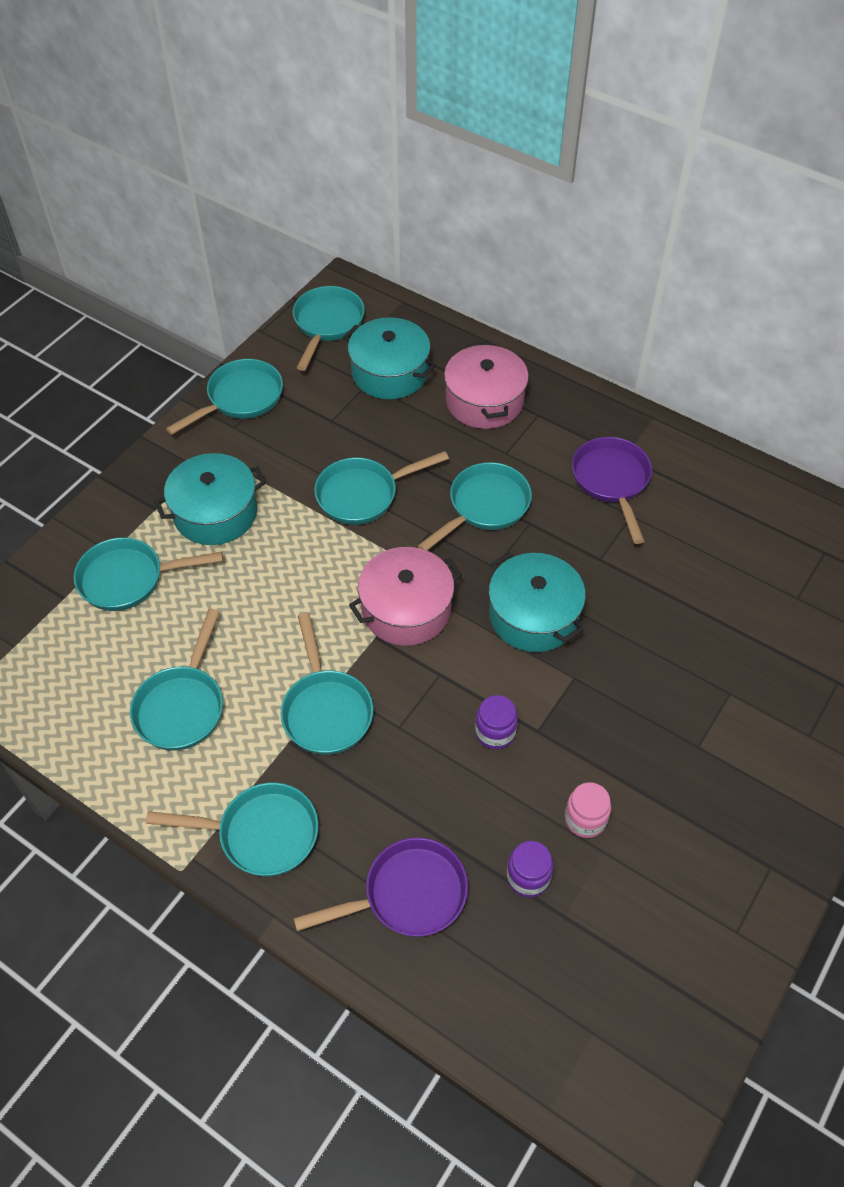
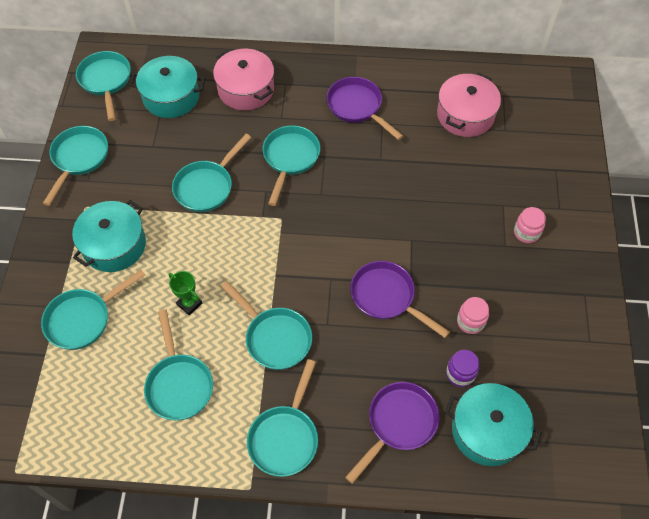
camera: 30 degrees left, 5 degrees up
(254, 620) = (189, 304): none -> green trophy
(261, 833) = (285, 437): turquoise pan -> turquoise pan turned 135 degrees clockwise
(406, 609) = (283, 248): pink pot -> pink pot (465, 115)
(495, 732) = (386, 297): purple jar -> purple pan
(533, 615) = (363, 213): turquoise pot -> turquoise pot (487, 430)
(739, 744) = (526, 233): none -> pink jar

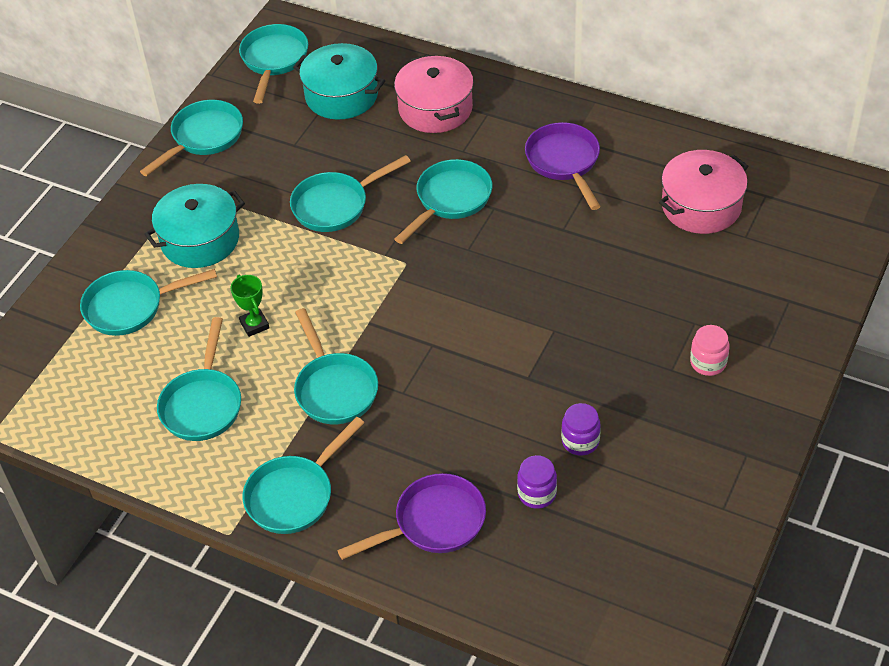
camera: 25 degrees right, 10 degrees down
(386, 297) = (490, 384): purple pan -> none
(470, 322) = (580, 441): pink jar -> purple jar
(487, 430) = (537, 564): turquoise pot -> none

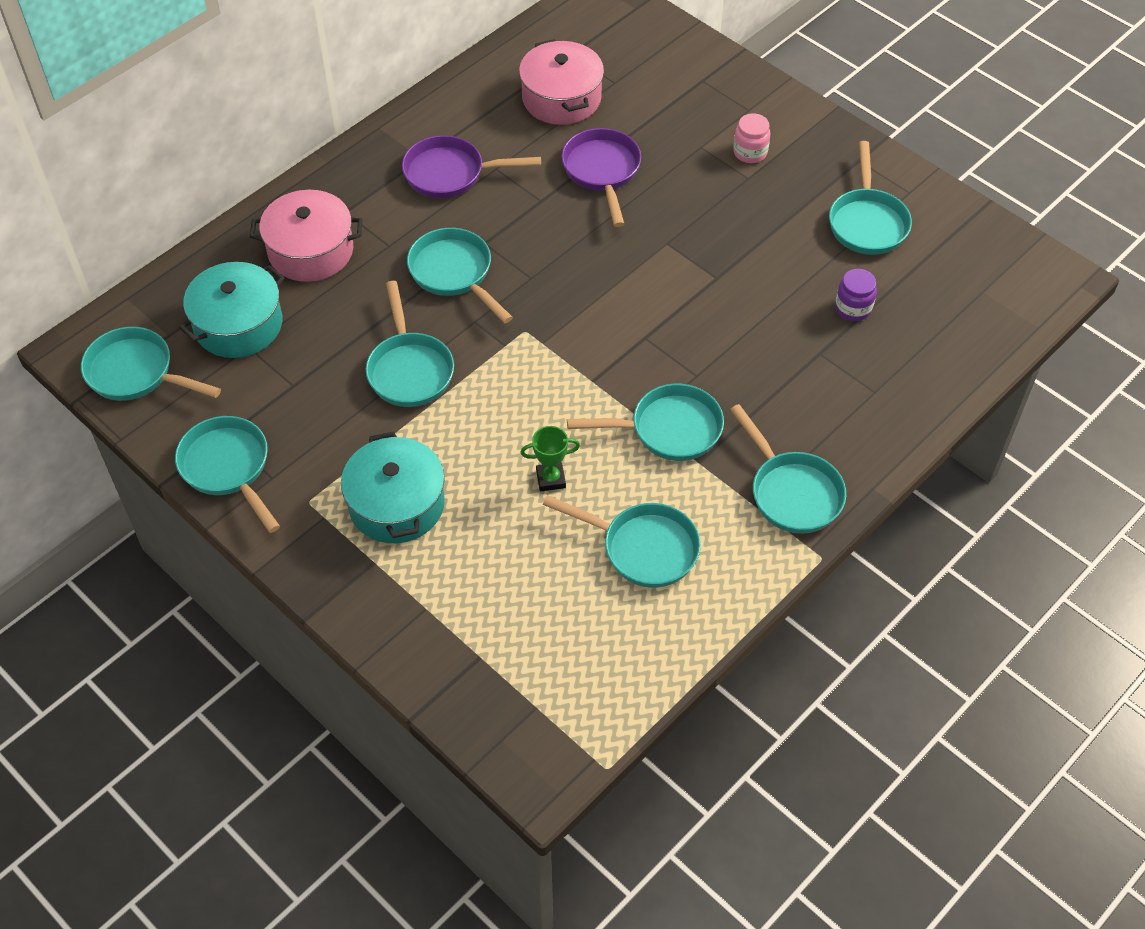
camera: 75 degrees left, 5 degrees up
(130, 307) = (469, 591): turquoise pan -> turquoise pan (867, 222)
(433, 523) = (861, 391): purple pan -> purple pan (602, 172)
(580, 441) = (805, 262): purple jar -> none

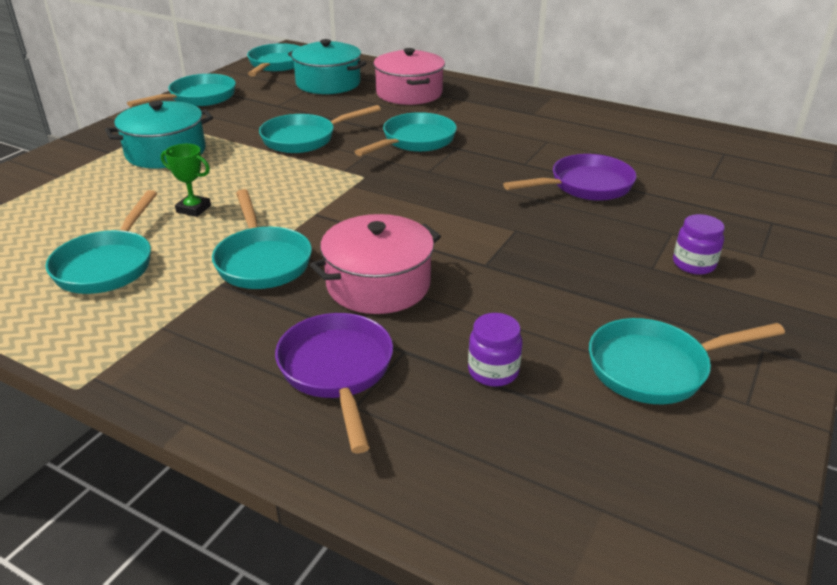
camera: 75 degrees right, 20 degrees down
(450, 174) = (525, 126): purple pan -> purple pan (337, 371)
(550, 479) = (193, 209): green trophy -> green trophy turned 45 degrees counterclockwise
(561, 98) = (661, 156): pink pot -> pink pot (378, 284)
(750, 152) = (693, 264): pink jar -> purple jar
(792, 492) = (180, 353): turquoise pan -> none

